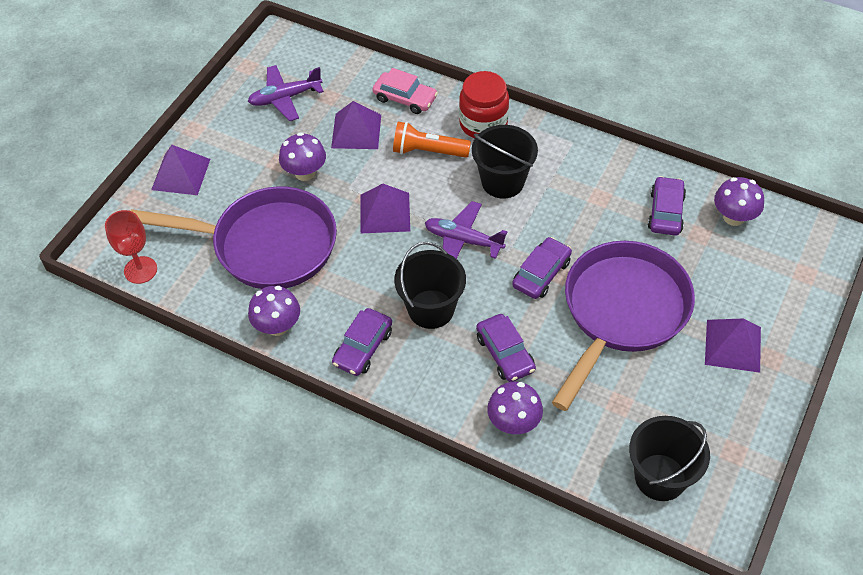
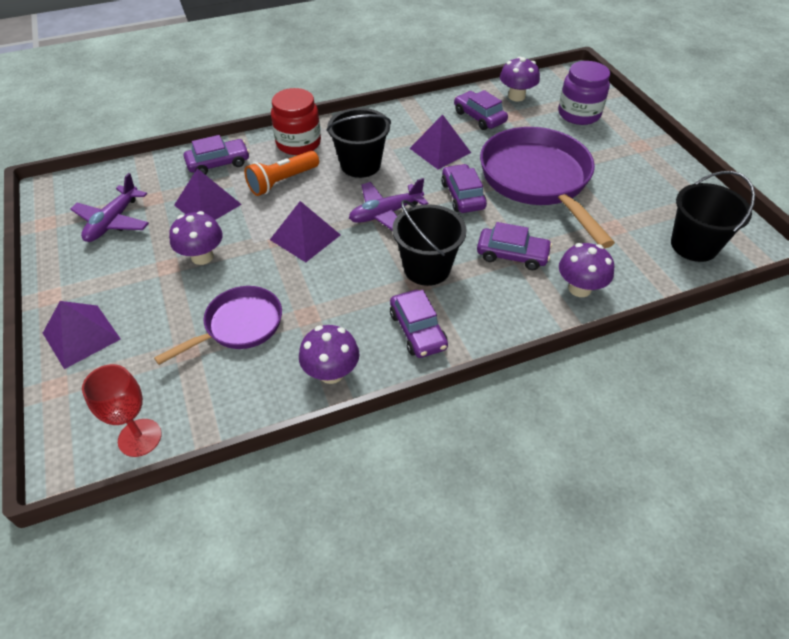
camera: 50 degrees left, 5 degrees down
(267, 245) = (239, 326): purple pan -> purple pan, size x0.56
(405, 98) = (218, 163): pink car -> purple car
(733, 345) = (615, 153): purple pyramid -> purple pyramid (440, 150)
(764, 281) = (579, 114): none -> purple jar

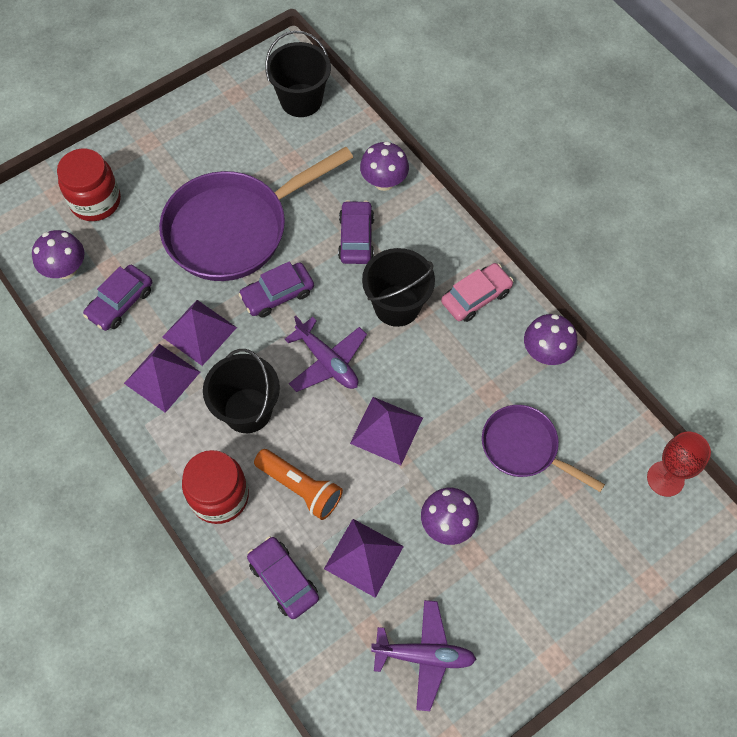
camera: 105 degrees left, 15 degrees up
(81, 336) = (589, 592): purple pyramid -> purple pyramid (162, 377)
(418, 330) = (476, 297): purple car -> pink car
(579, 114) = (95, 201): purple jar -> red jar

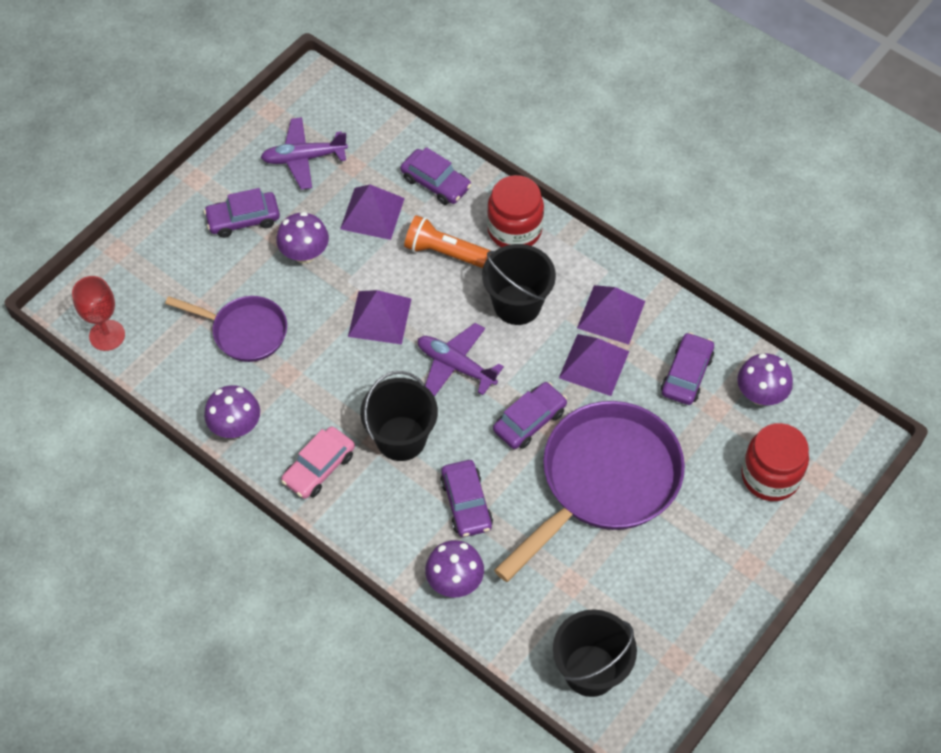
camera: 165 degrees right, 5 degrees down
(507, 586) = (243, 219): none -> purple car

